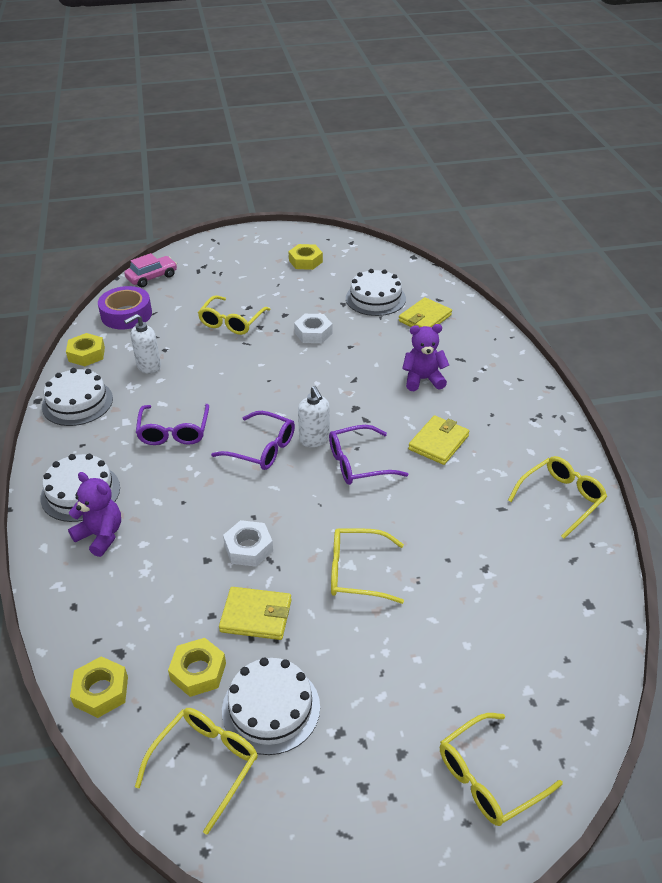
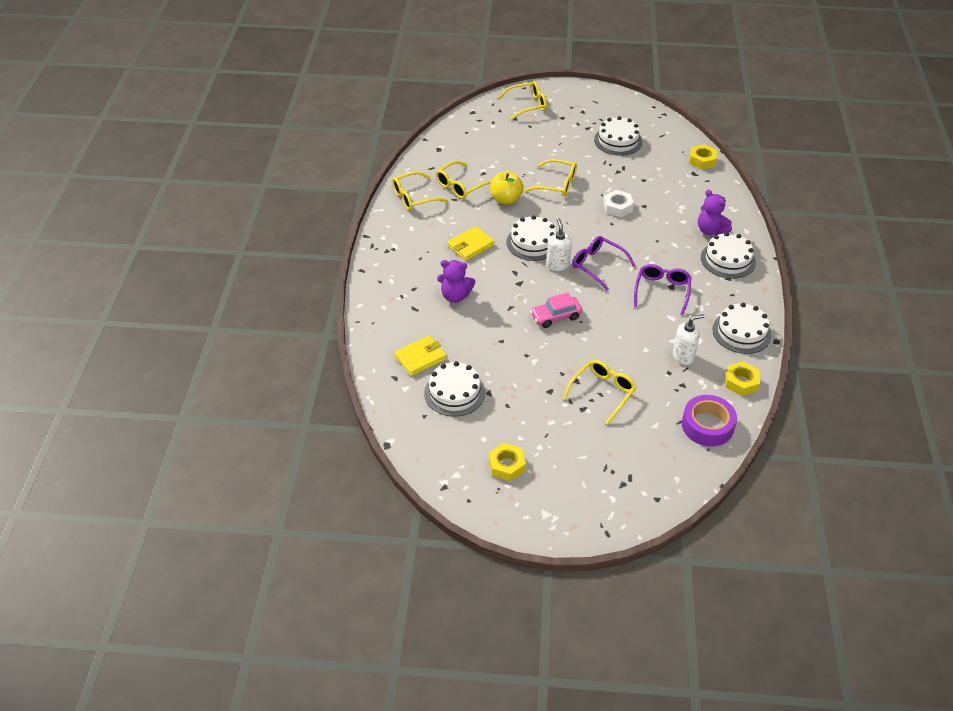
camera: 165 degrees left, 5 degrees up
(152, 277) = (682, 478): pink car -> pink car (556, 316)
(198, 671) = (652, 159): yellow nut -> none
(206, 764) = (651, 129): yellow glasses -> yellow glasses (460, 186)
(256, 615) = (619, 175): yellow wallet -> none
(313, 333) = (529, 362): white nut -> none
(358, 463) = (533, 242): purple glasses -> white cake
(425, 525) = (506, 199): none -> yellow apple

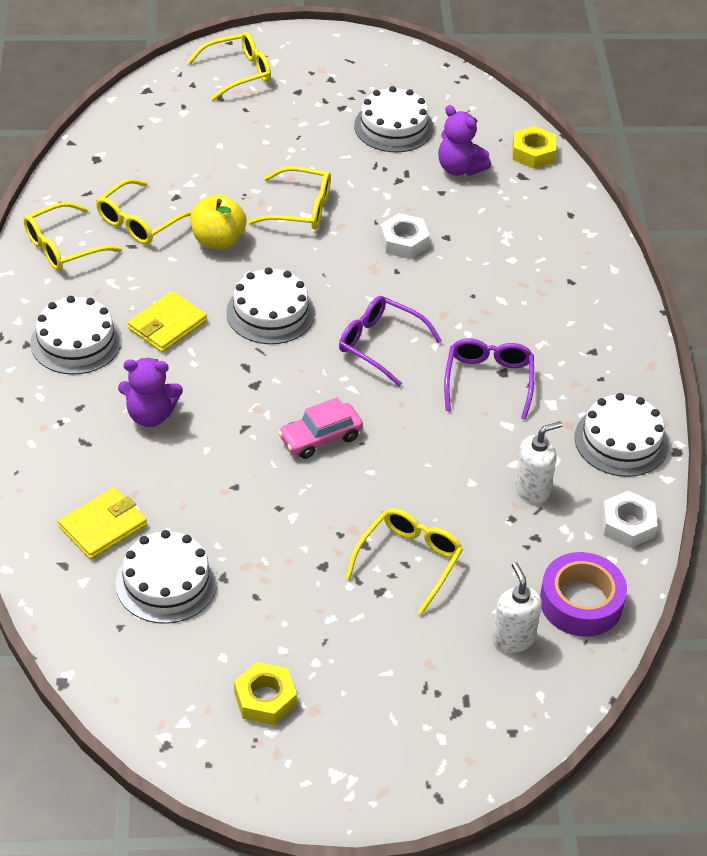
camera: 10 degrees left, 0 degrees up
(557, 265) = (315, 348): white soap dispenser -> white soap dispenser (513, 639)
(710, 230) = (557, 272): purple teddy bear -> purple teddy bear (459, 168)
(728, 259) = (589, 320): white cake -> white cake (76, 341)
(741, 382) = (627, 525): yellow nut -> white nut

